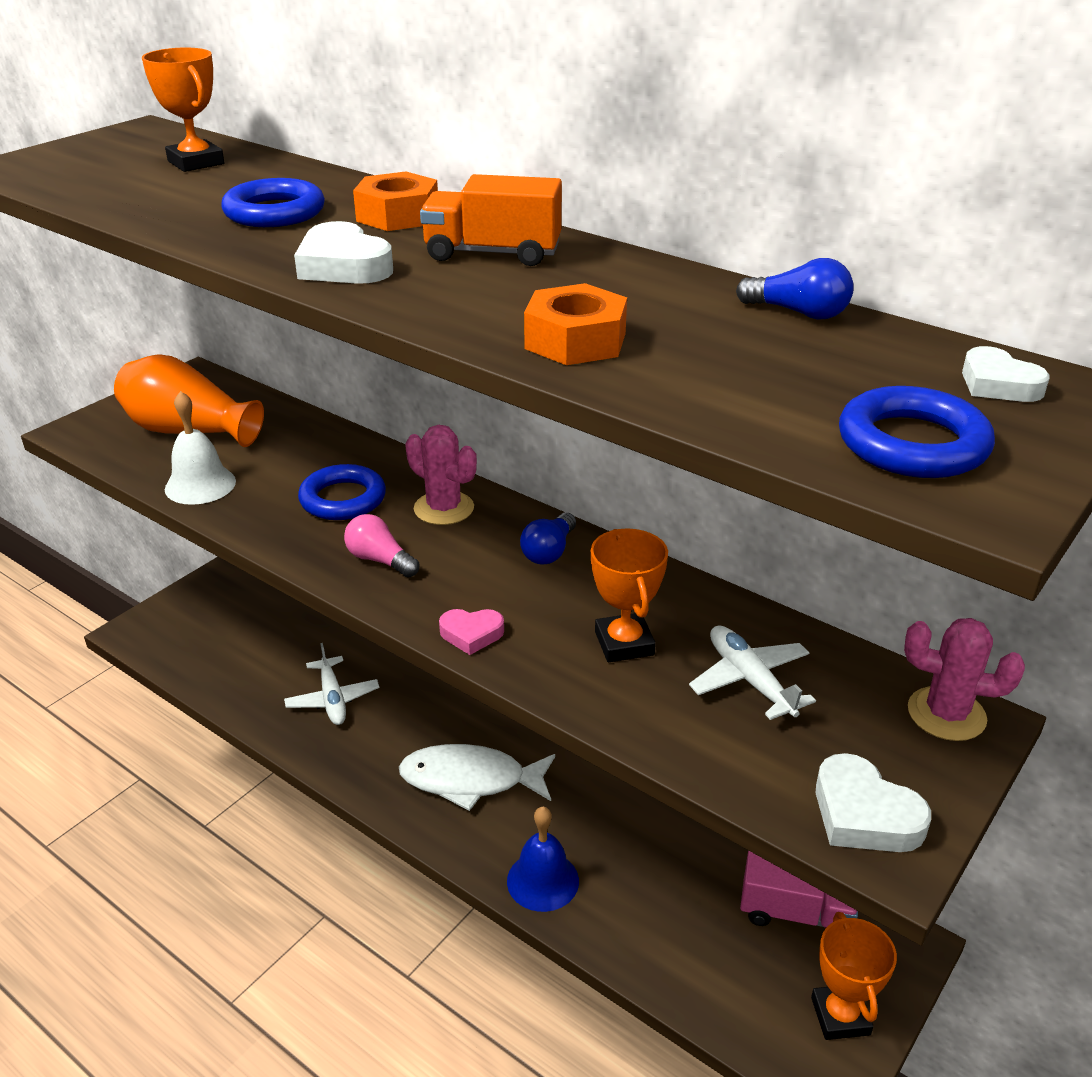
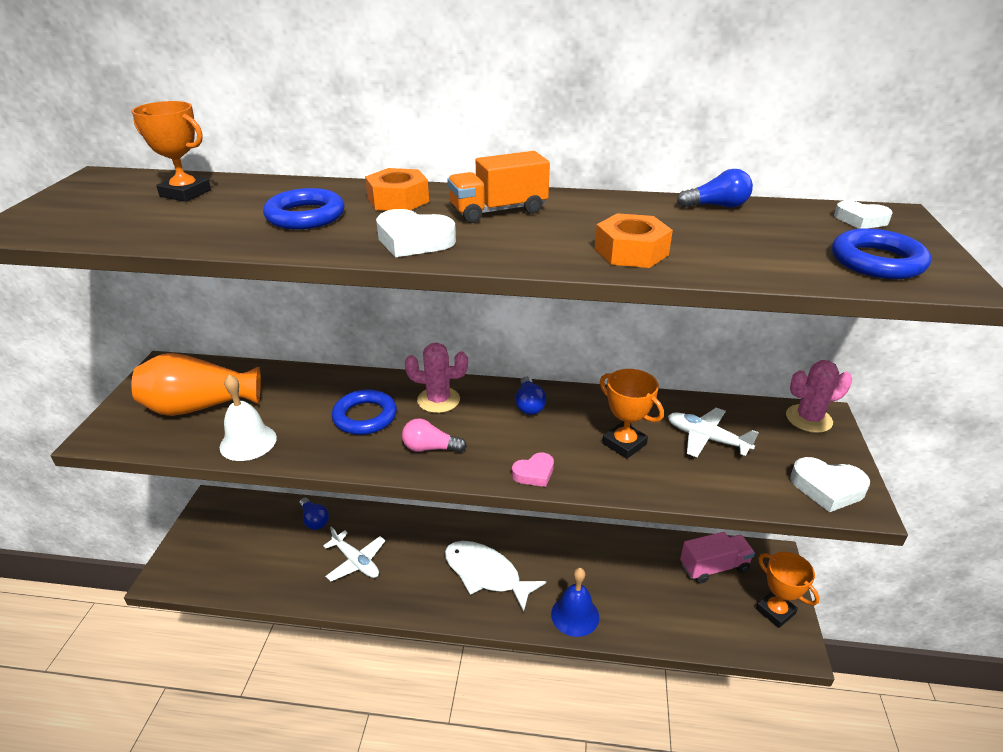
camera: 30 degrees left, 0 degrees up
(323, 632) = (314, 520): none -> blue light bulb
(470, 780) = (486, 574): white fish -> white fish turned 60 degrees clockwise

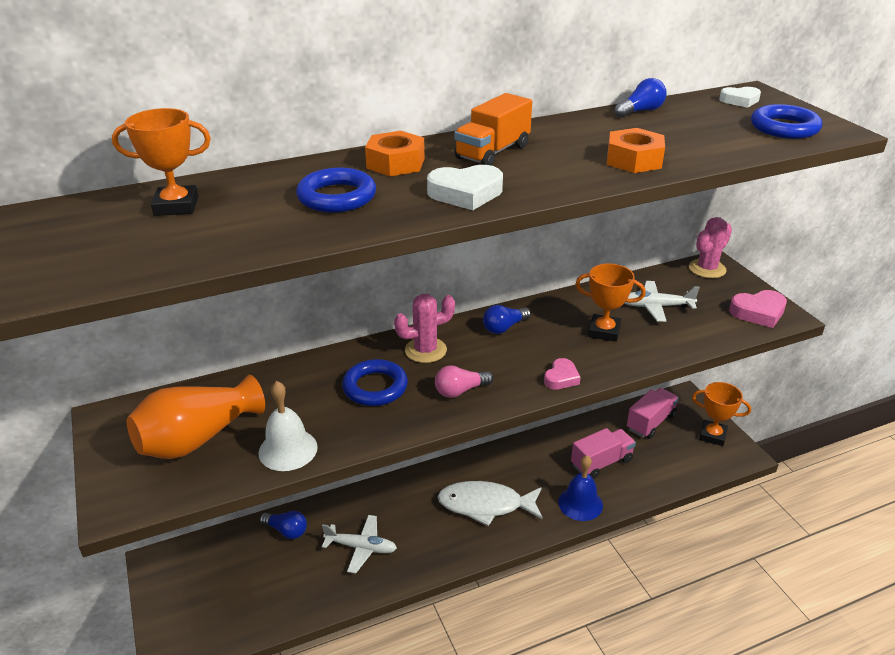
camera: 30 degrees left, 0 degrees up
(529, 404) = (504, 327): blue light bulb -> blue light bulb turned 90 degrees clockwise
(628, 585) = (601, 463): none -> pink truck
(827, 488) = (758, 312): white heart -> pink heart

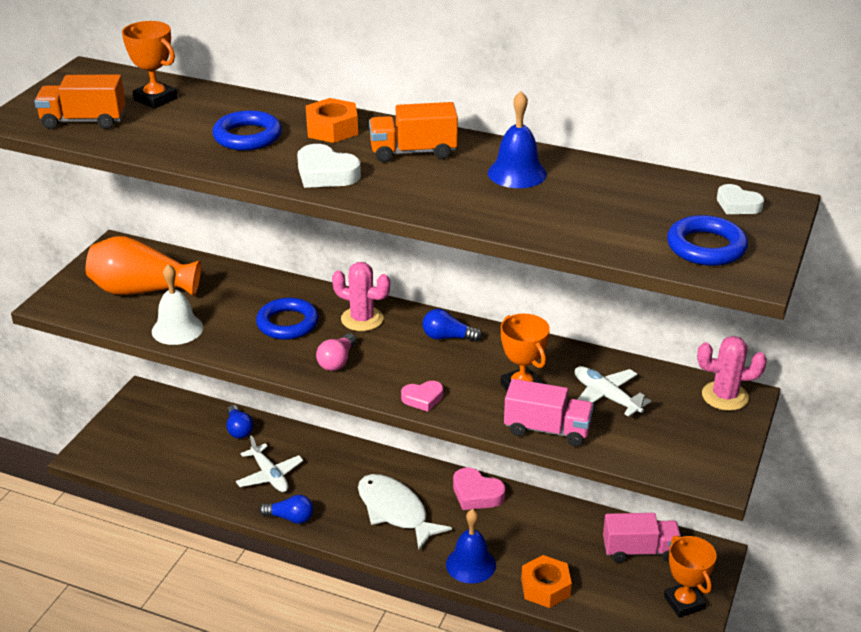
camera: 45 degrees right, 0 degrees up
(135, 254) = (84, 121): none -> orange truck
(460, 391) = (337, 361): pink light bulb -> pink light bulb turned 90 degrees counterclockwise
(589, 136) = (517, 173): none -> blue bell
(601, 463) = (538, 549): pink truck -> pink truck (547, 429)
(634, 160) = (500, 209): orange nut -> orange nut (545, 587)
(640, 111) = (615, 172): blue light bulb -> blue light bulb (290, 518)
(758, 312) = (695, 459): pink heart -> pink heart (476, 494)

